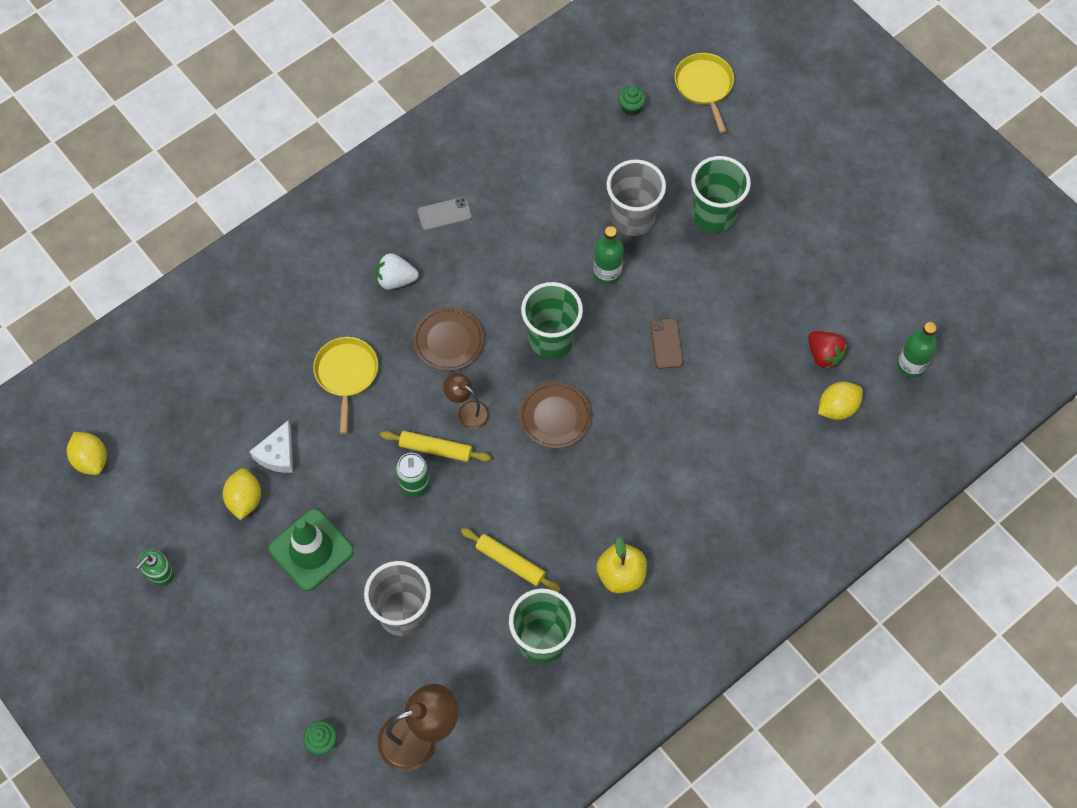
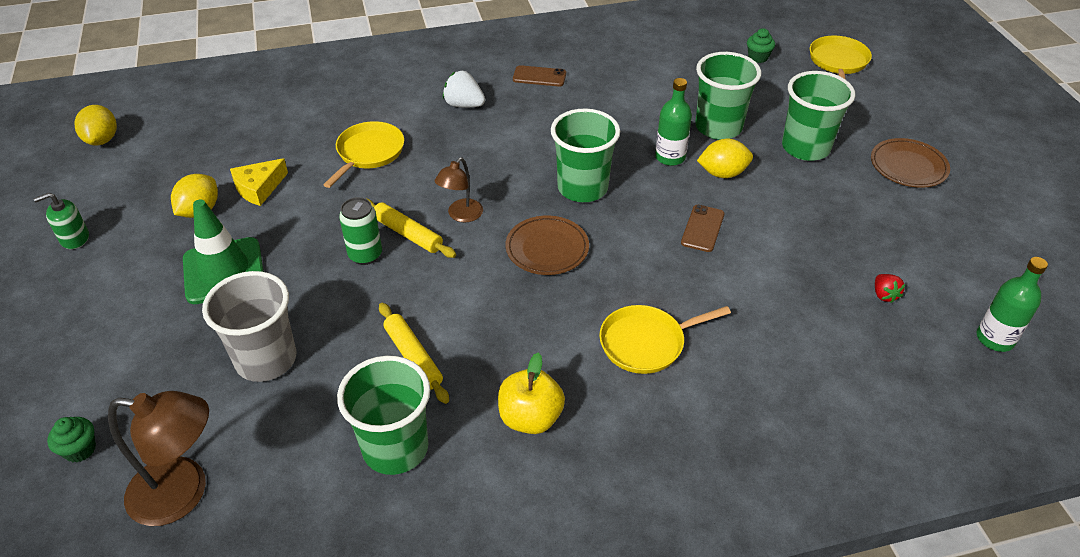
camera: 25 degrees right, 20 degrees down
(277, 454) = (259, 188): white cheese -> yellow cheese
(444, 214) = (539, 76): grey phone -> brown phone
(448, 341) = (481, 159): brown plate -> brown plate (908, 166)
(468, 411) = (461, 215): brown lamp -> brown lamp turned 120 degrees counterclockwise
(632, 218) = (718, 127): grey cup -> green cup
(671, 475) = (646, 343): none -> yellow pan
(824, 355) = (884, 295): red strawberry -> red strawberry, size x0.62
(837, 408) = (882, 348): yellow lemon -> yellow lemon (722, 173)

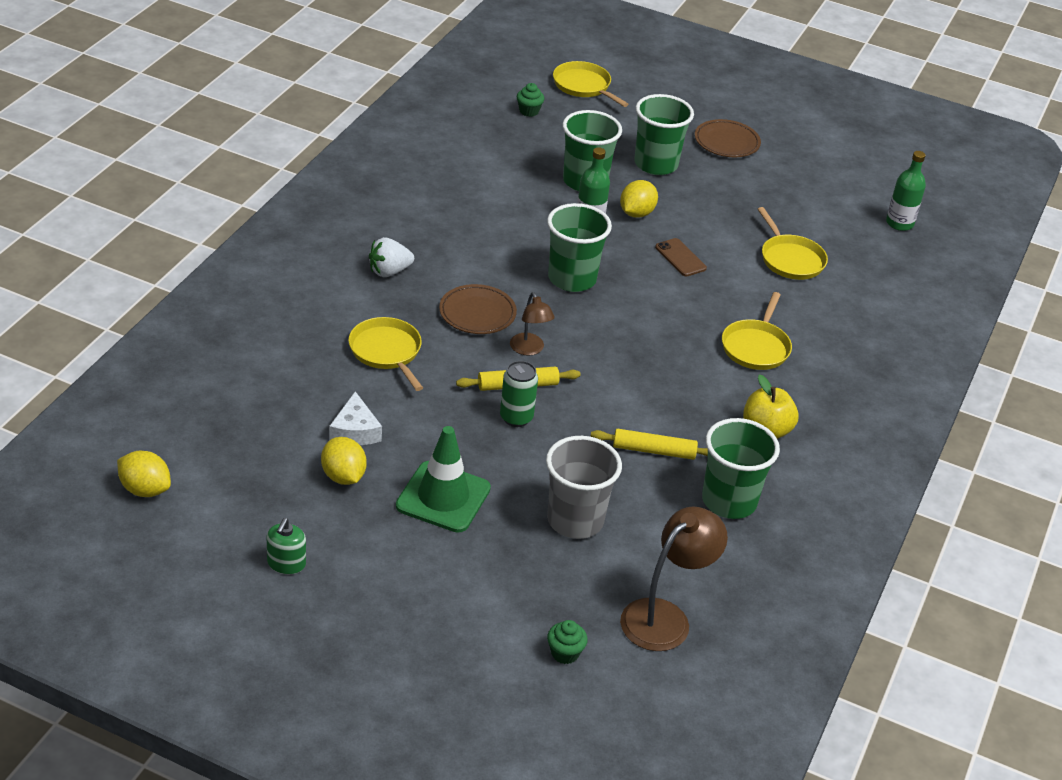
camera: 55 degrees left, 5 degrees down
(259, 188) = (355, 431): yellow cheese -> white cheese
(539, 76) = (405, 215): brown phone -> none
(547, 249) = (617, 333): brown plate -> brown plate (477, 313)
(809, 295) = (790, 259): none -> yellow pan
(884, 295) = (823, 234): red strawberry -> none

